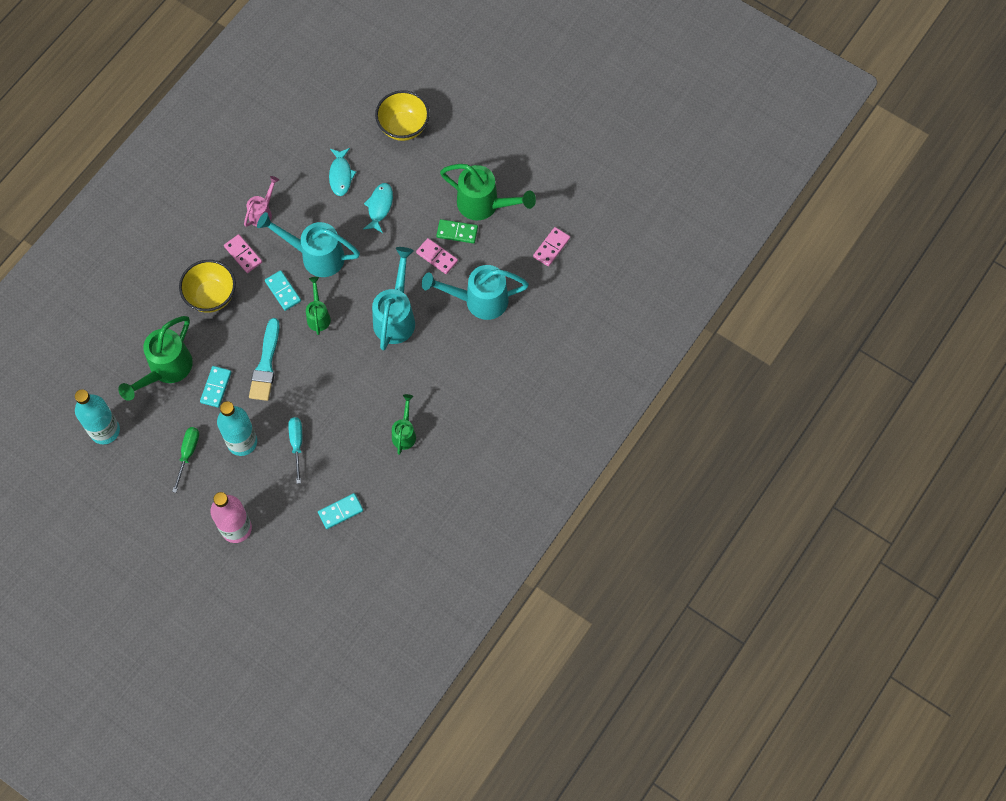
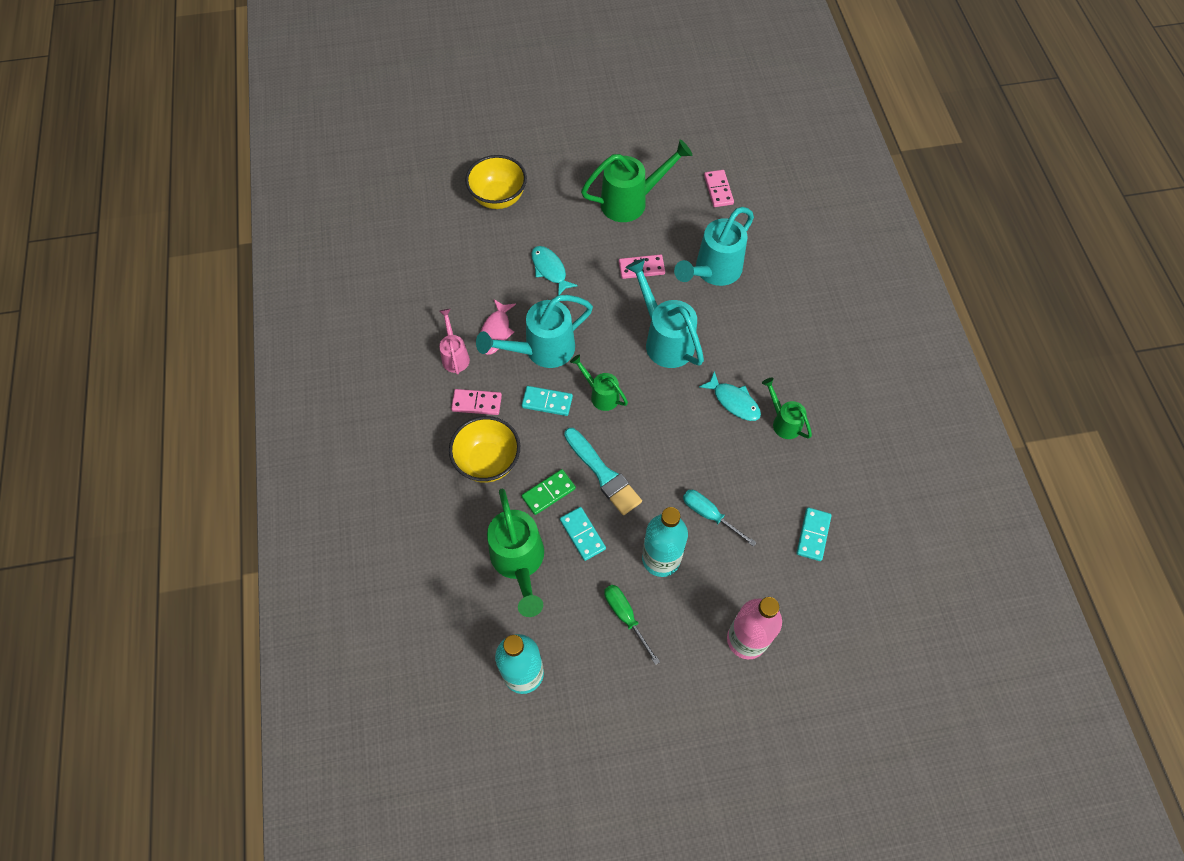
camera: 45 degrees left, 5 degrees down
(302, 219) = (496, 331): none -> pink fish
(341, 175) = (489, 273): turquoise fish -> turquoise fish (733, 401)
(457, 232) = (634, 237): green domino -> green domino (548, 493)

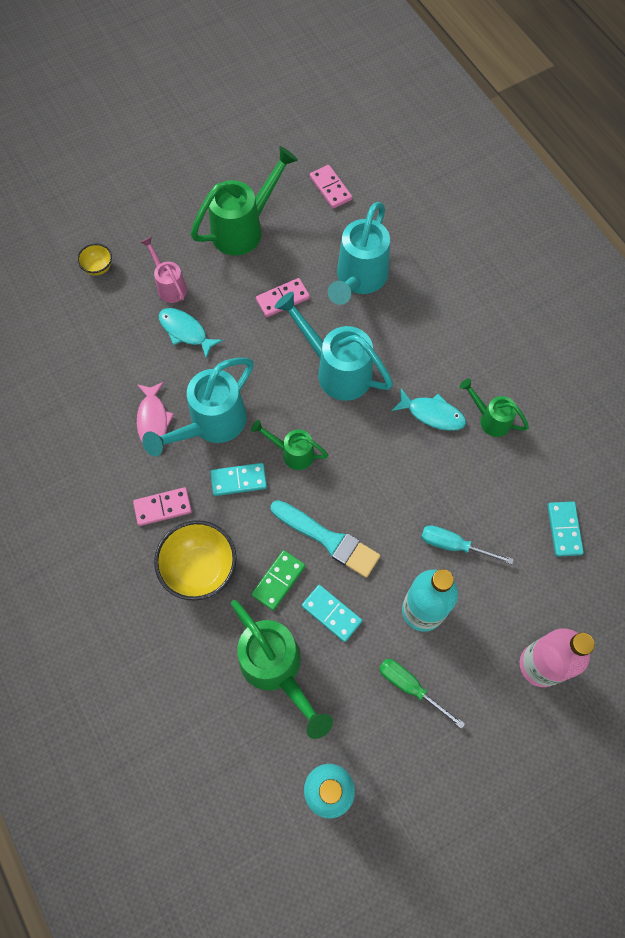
camera: 20 degrees left, 5 degrees up
(455, 355) = (118, 461): pink watering can -> pink watering can (169, 285)
(498, 198) = (98, 267): yellow bowl -> yellow bowl, size x0.50

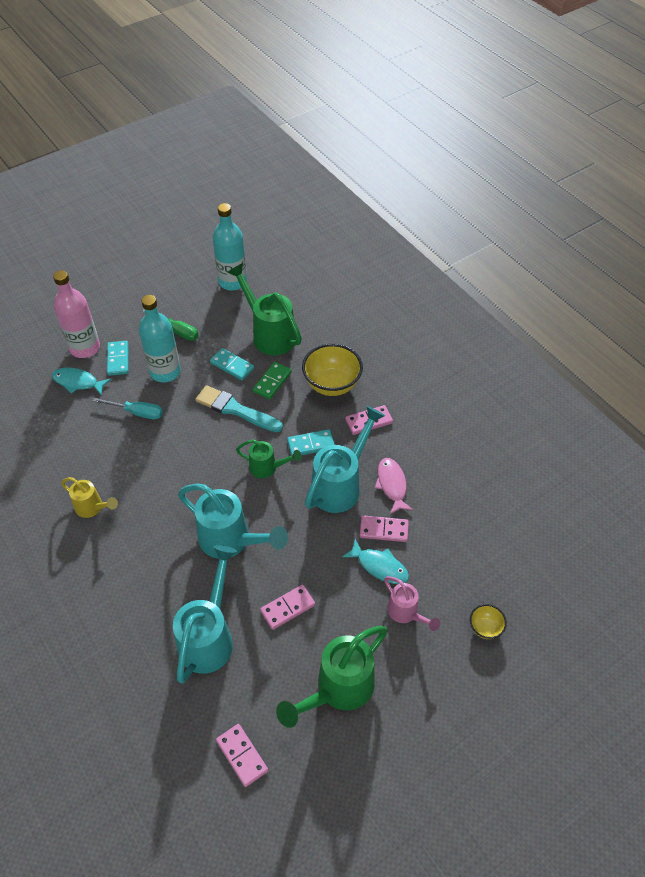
camera: 175 degrees right, 15 degrees down
(173, 369) = (384, 530): none -> pink domino
(432, 414) = (144, 508): turquoise fish -> turquoise fish (78, 382)
(490, 419) = (93, 508): green watering can -> yellow watering can
(564, 529) = (47, 429): turquoise domino -> turquoise domino (118, 359)

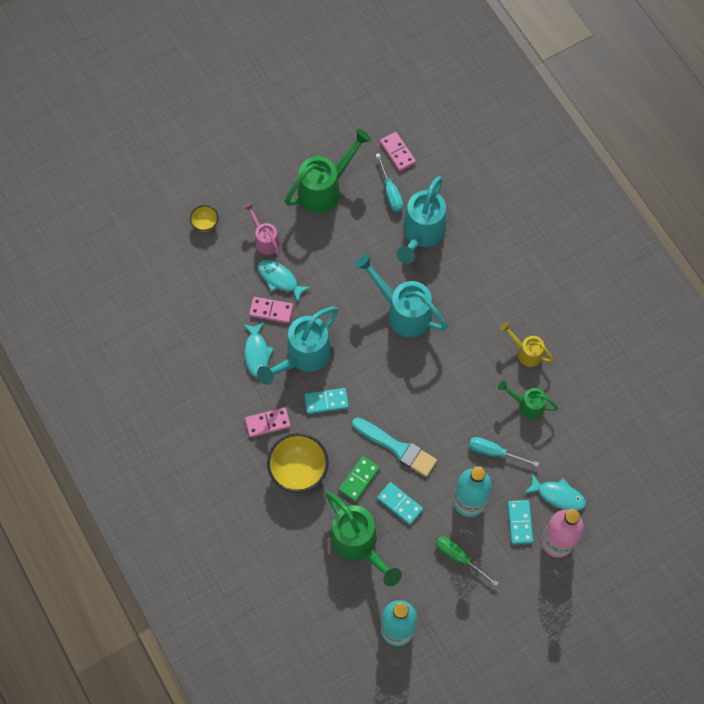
camera: 175 degrees left, 15 degrees up
(250, 692) = (390, 192): none -> turquoise screwdriver
(268, 468) = (368, 379): green watering can -> green watering can (526, 405)
(287, 608) = (358, 251): pink domino -> none
(392, 485) = (257, 353): pink fish -> turquoise fish

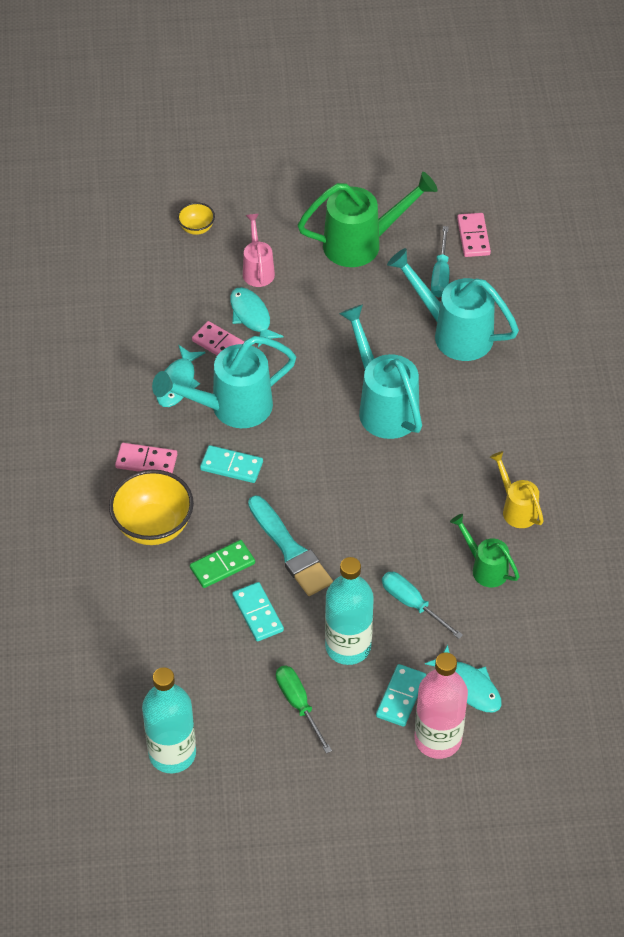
camera: 25 degrees right, 15 degrees down
(359, 545) = (179, 638): green watering can -> none
(421, 235) = (453, 332): turquoise watering can -> turquoise watering can turned 75 degrees clockwise

